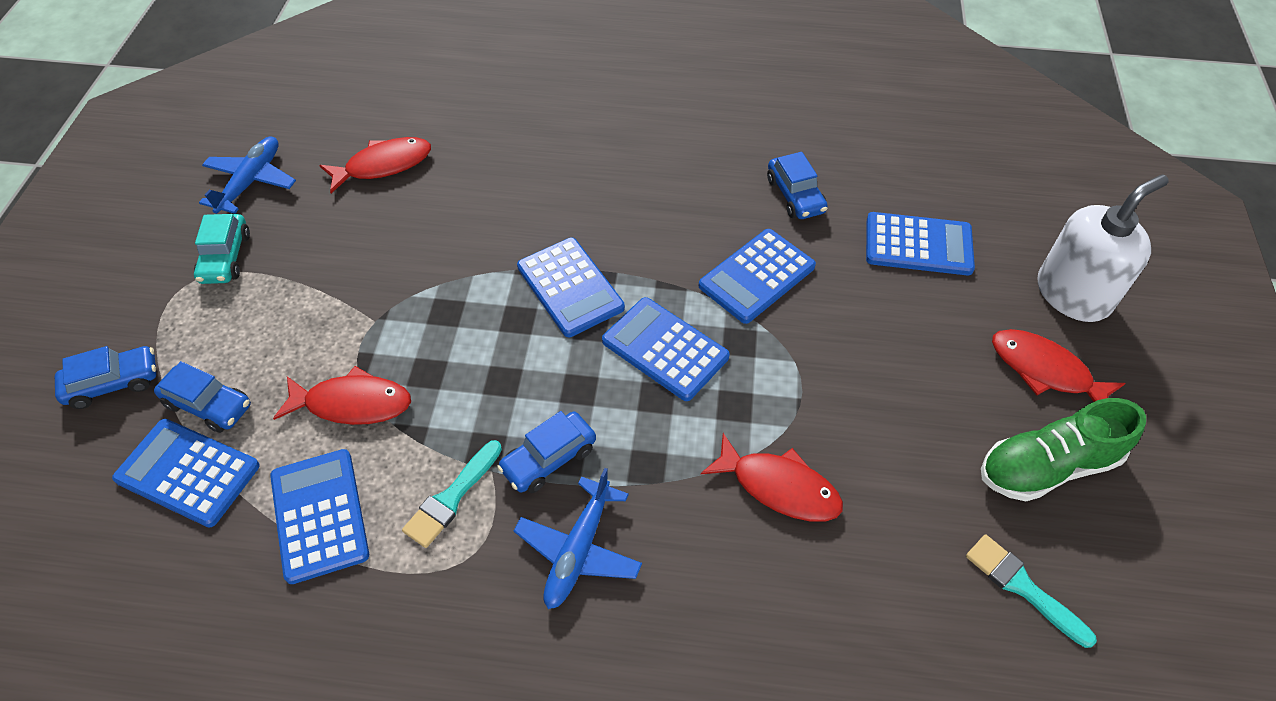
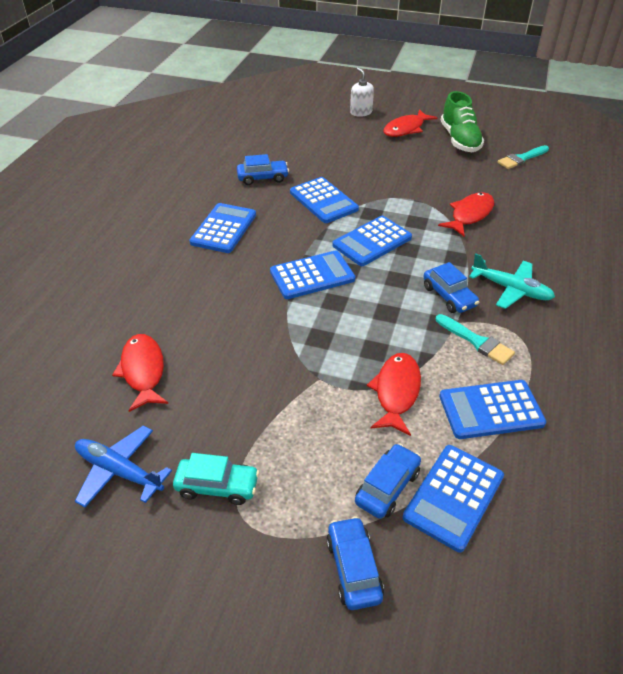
camera: 80 degrees left, 10 degrees down
(578, 550) = (511, 289): blue plane -> turquoise plane
(918, 245) = (315, 146): blue calculator -> blue calculator (223, 229)
(1073, 294) = (361, 112): white soap dispenser -> white soap dispenser, size x0.57

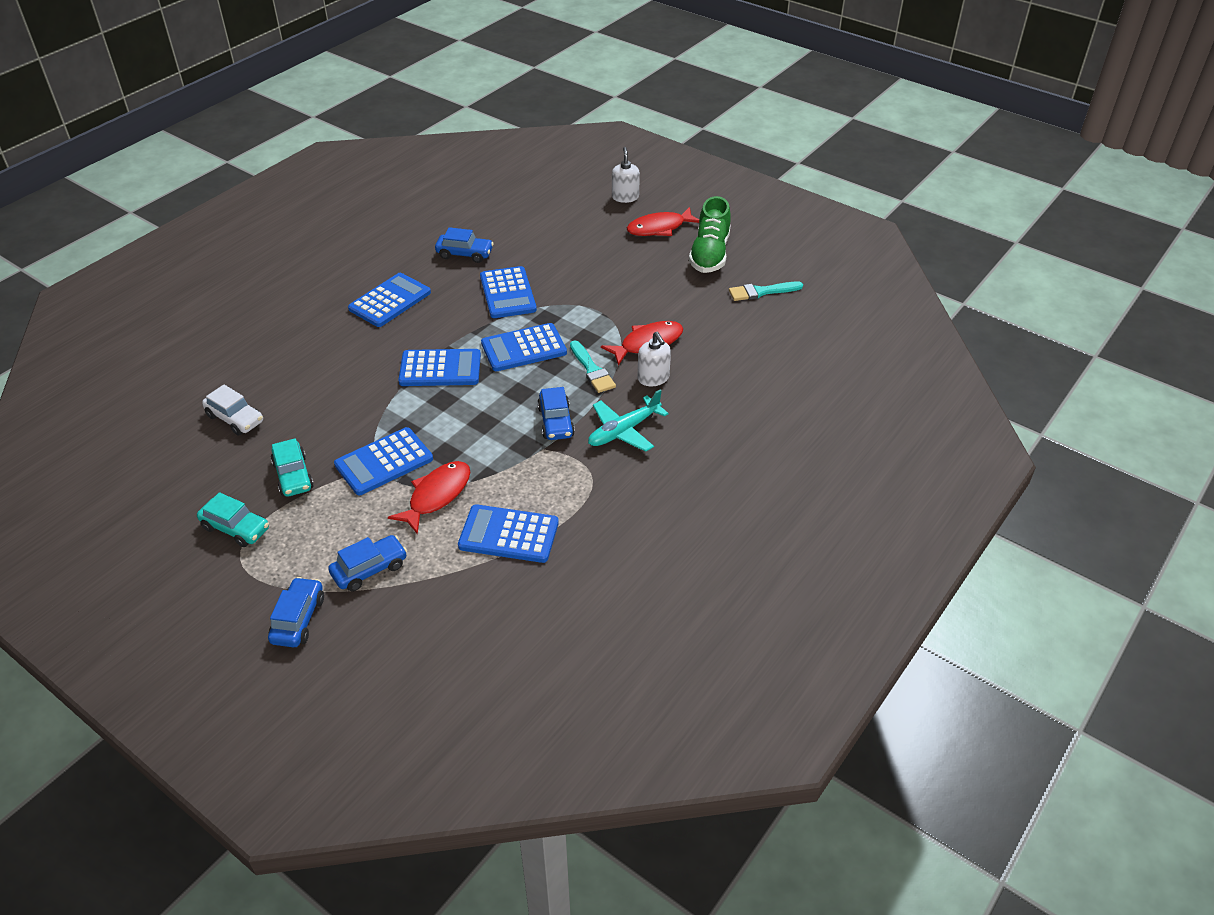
camera: 20 degrees right, 0 degrees up
(119, 471) = (169, 494): blue plane -> none
(143, 371) = (235, 418): red fish -> white car
(242, 412) = (293, 476): none -> turquoise car
(453, 497) = (418, 593): blue calculator -> blue calculator (384, 462)
(477, 341) = (547, 471): turquoise brush -> turquoise brush (592, 370)
(498, 241) = (653, 378): none -> white soap dispenser
(511, 289) = (623, 431): turquoise plane -> turquoise plane turned 90 degrees clockwise

